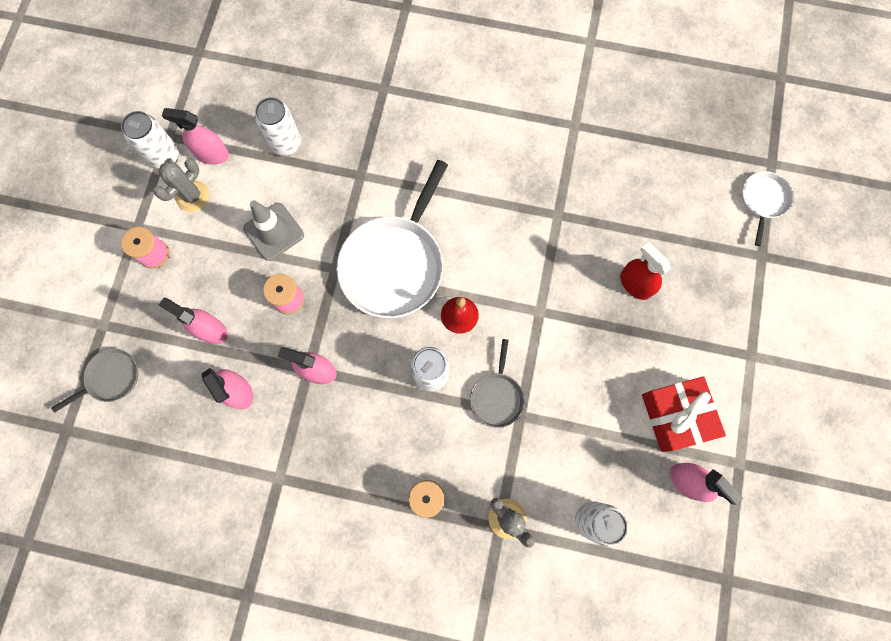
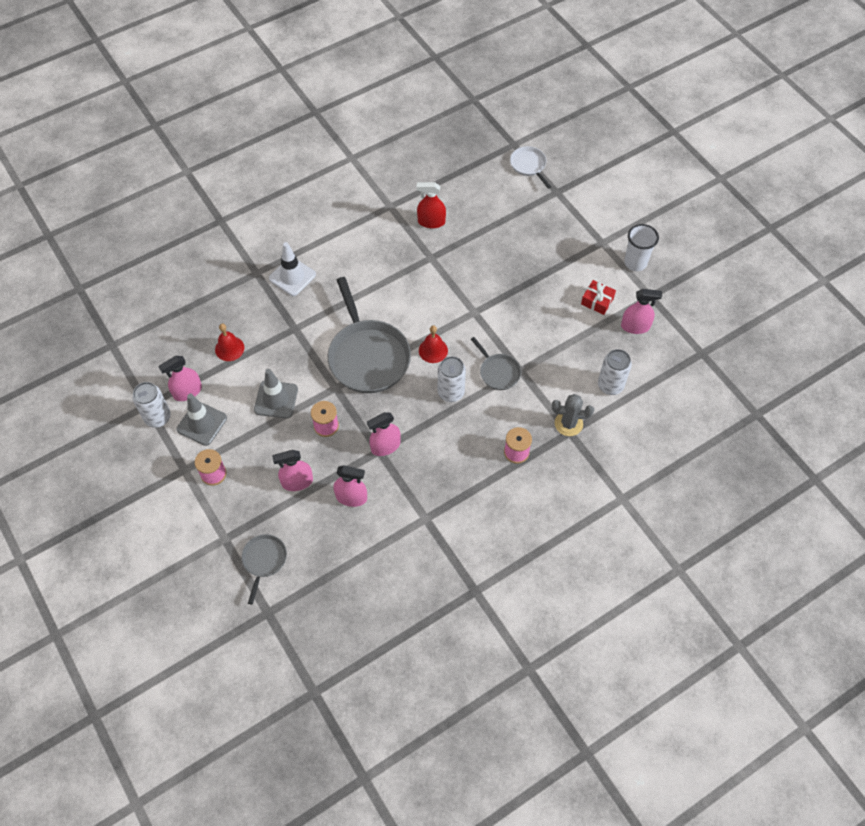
camera: 45 degrees left, 15 degrees down
(192, 196) = (202, 423): grey cactus -> grey traffic cone
(286, 144) = (229, 348): white can -> red bell
(394, 265) = (368, 356): white pan -> grey pan
(410, 120) = (292, 276): none -> white traffic cone
(635, 284) = (509, 257): red spray bottle -> red spray bottle (431, 222)
(676, 415) = (597, 301): red gift -> red gift, size x0.60
(763, 411) = (635, 263): none -> white cup

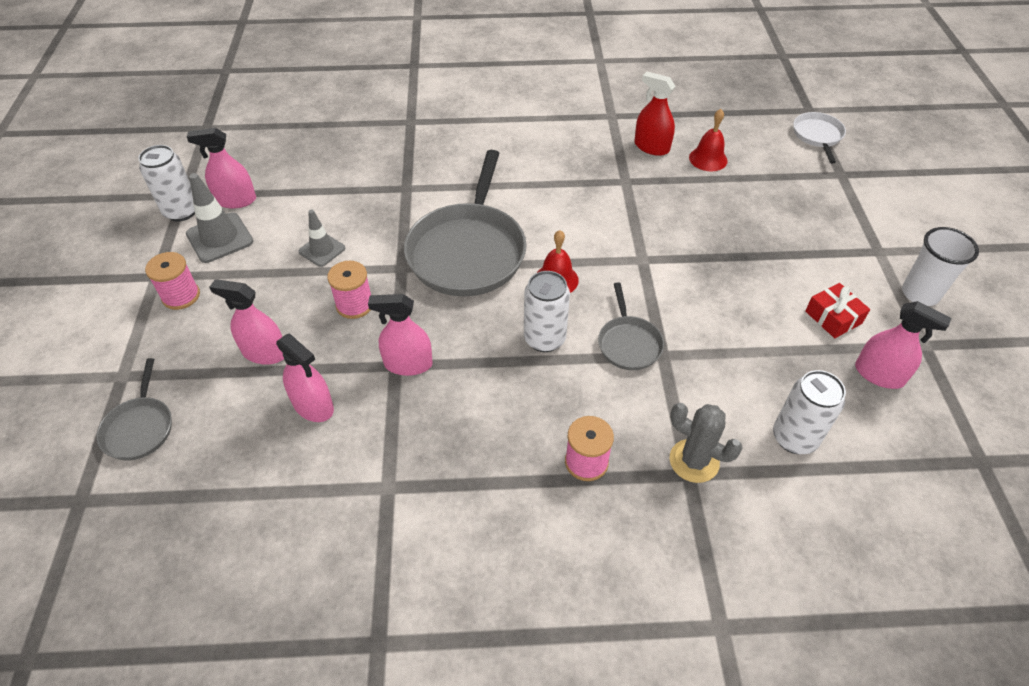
camera: 30 degrees right, 10 degrees down
(229, 348) = (318, 178): red bell -> red bell (708, 159)
(264, 560) = (139, 428): grey pan -> grey pan turned 135 degrees clockwise
(276, 399) = (322, 250): grey traffic cone -> grey traffic cone, size x0.65
(292, 276) = (446, 139): white traffic cone -> none

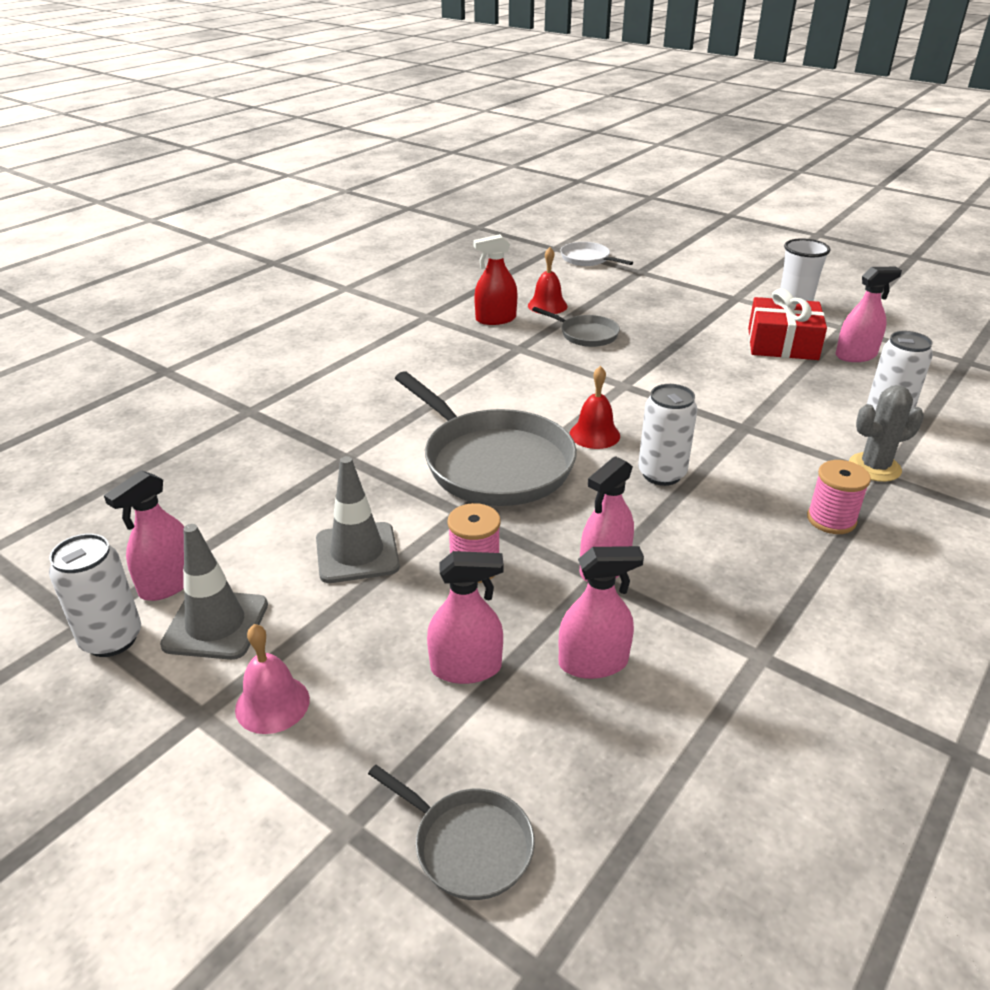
camera: 50 degrees left, 15 degrees down
(181, 296) = (272, 704): pink spool -> pink bell
(264, 352) = (466, 668): pink spray bottle -> pink spray bottle turned 150 degrees counterclockwise
(322, 250) = (357, 553): grey traffic cone -> grey traffic cone, size x1.54
(629, 343) = (715, 436): grey pan -> grey pan (586, 334)
(833, 317) = (782, 344): red gift -> red gift, size x1.67

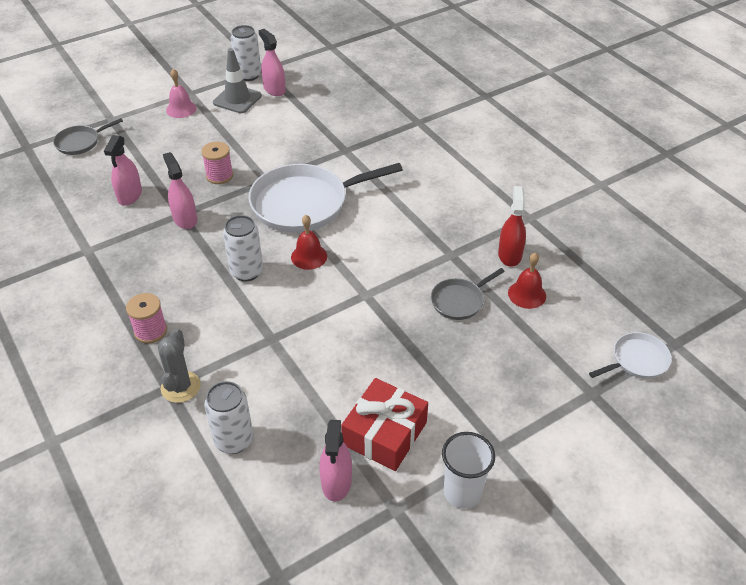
camera: 110 degrees right, 10 degrees up
(357, 553) = (257, 142): grey traffic cone -> none
(466, 668) = (158, 159): pink spray bottle -> none
(493, 463) = (304, 203): grey pan -> white pan

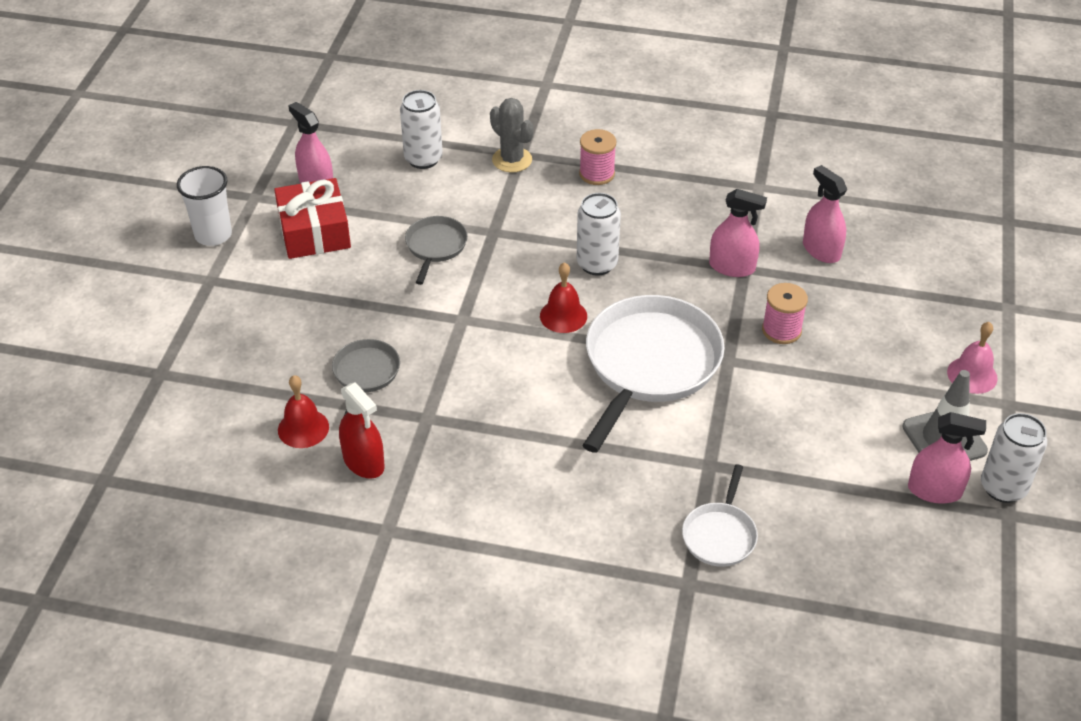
camera: 135 degrees right, 0 degrees up
(80, 142) = (976, 261): grey pan -> grey pan (435, 246)
(637, 360) = (134, 434): white pan -> white pan (720, 535)

